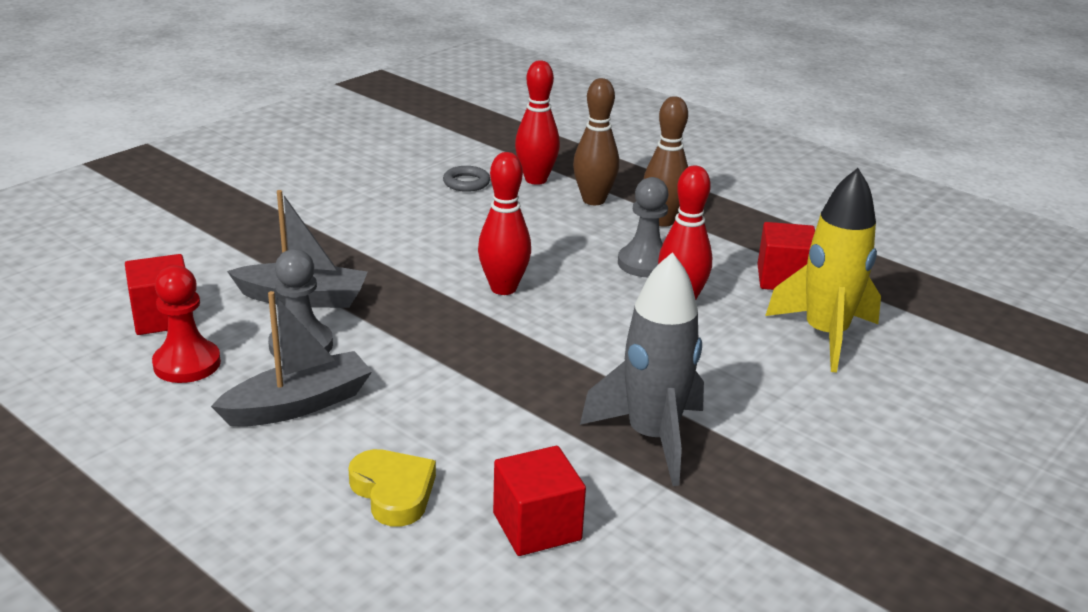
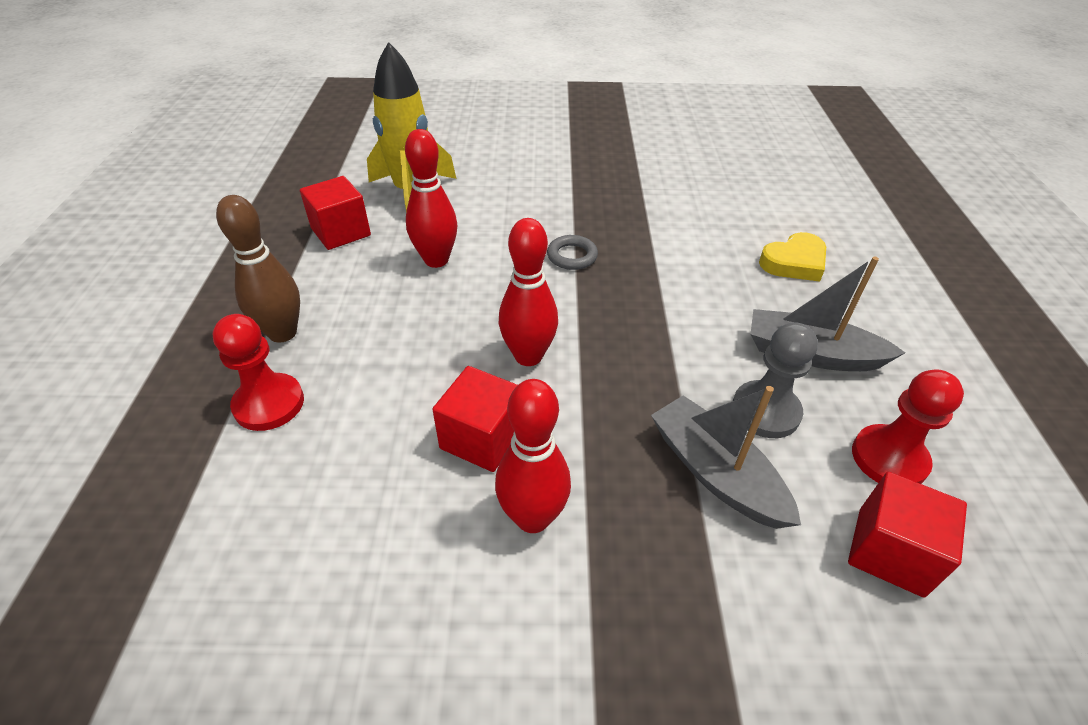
camera: 130 degrees left, 15 degrees up
(393, 492) = (794, 262): yellow heart -> yellow heart turned 135 degrees counterclockwise
(466, 183) = (310, 552): grey ring -> grey ring (572, 256)
(536, 180) = (243, 488): red bowling pin -> red bowling pin (533, 517)
(537, 526) = (732, 208): red cube -> red cube (482, 438)
(593, 200) = (269, 404): brown bowling pin -> red pawn
(645, 263) = (388, 304): grey pawn -> none
(652, 438) = (611, 207): grey rocket -> none

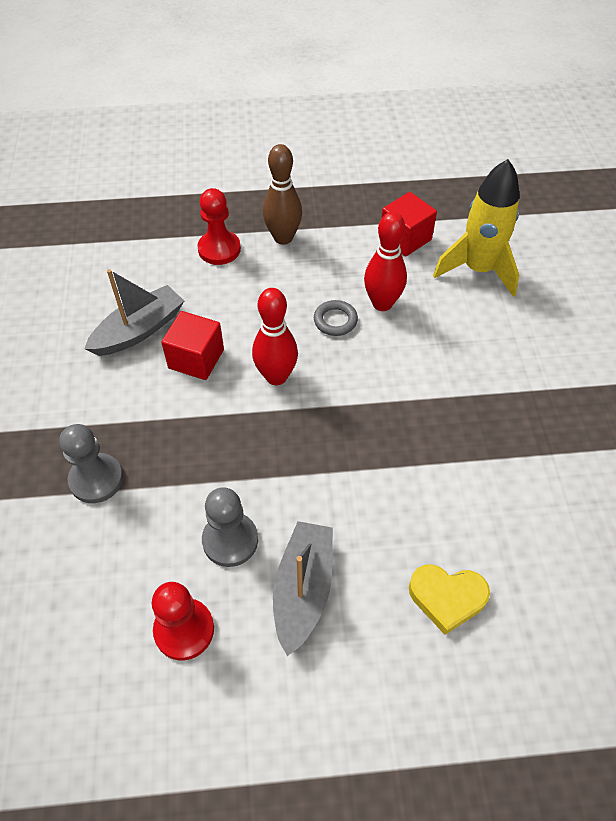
camera: 85 degrees right, 10 degrees up
(533, 517) = (134, 392): red bowling pin -> none
(572, 256) = (410, 397): grey ring -> grey ring (335, 320)
(692, 567) = (96, 479): none -> grey pawn
(716, 473) = (169, 498): grey boat -> grey boat (139, 330)
(794, 262) = (447, 598): yellow heart -> yellow heart turned 45 degrees counterclockwise
(890, 551) = (101, 608): red cube -> none

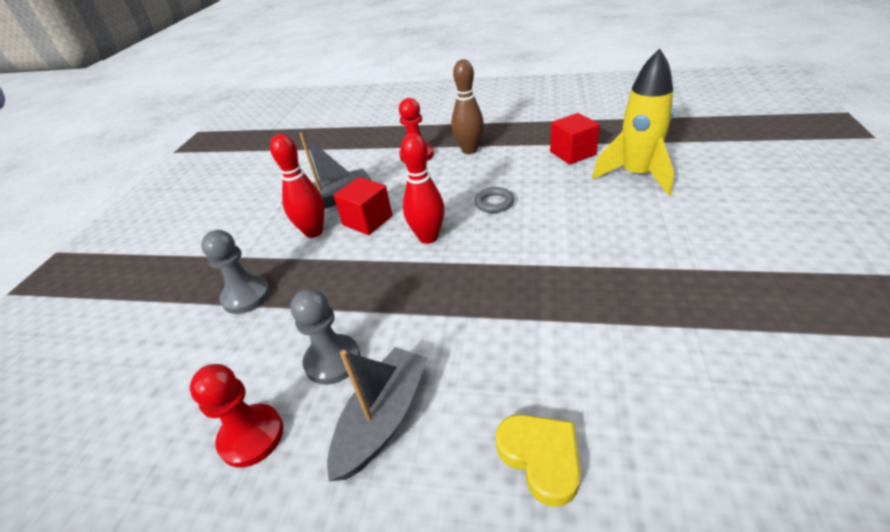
camera: 20 degrees right, 15 degrees down
(382, 303) = (540, 194): red bowling pin -> red bowling pin (313, 232)
(447, 598) = (541, 458): yellow heart -> yellow heart turned 150 degrees counterclockwise

